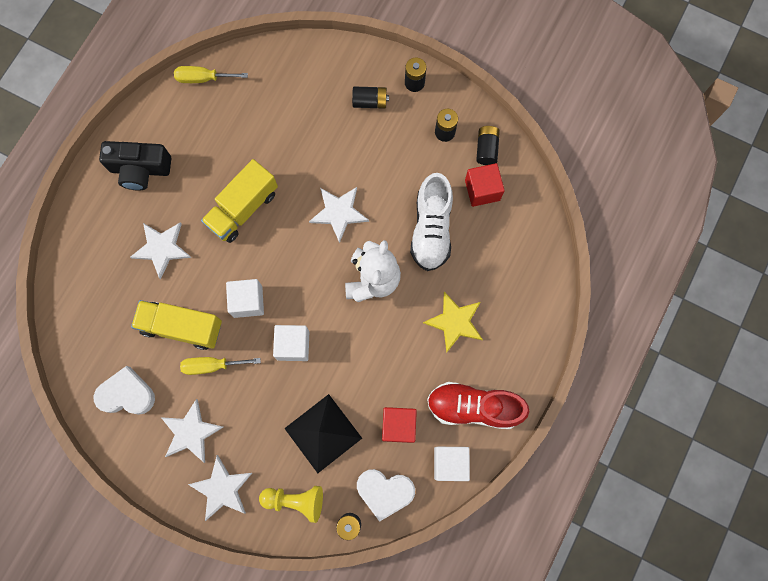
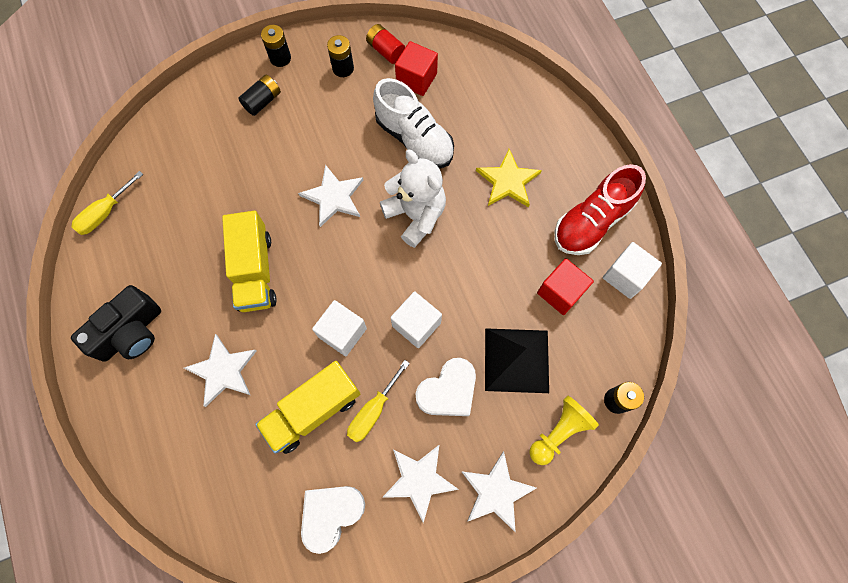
camera: 50 degrees left, 5 degrees down
(385, 492) = (610, 348): white heart -> white heart (448, 391)
(486, 149) = (386, 51): black battery -> red battery

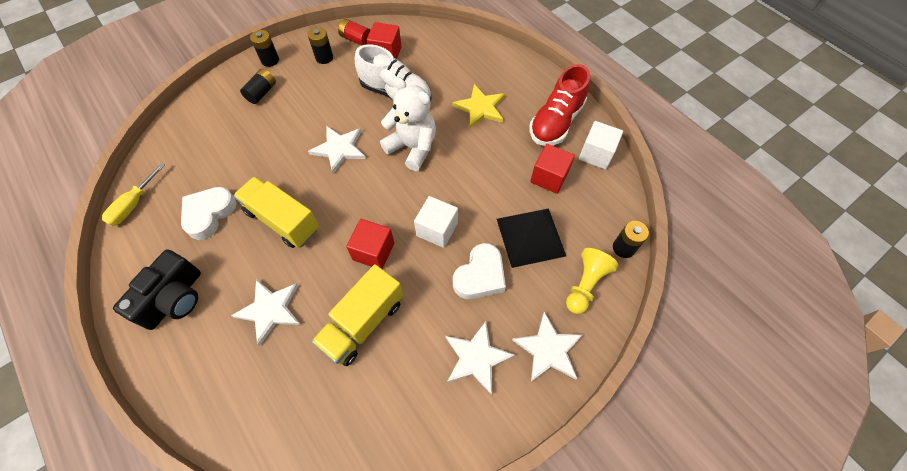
camera: 15 degrees left, 10 degrees down
(255, 271) = (283, 220): yellow truck -> yellow truck turned 150 degrees clockwise
(331, 514) = (403, 411): white heart -> white heart (209, 214)
(342, 332) = (373, 251): white cube -> red cube
(373, 411) = (418, 309): yellow screwdriver -> none

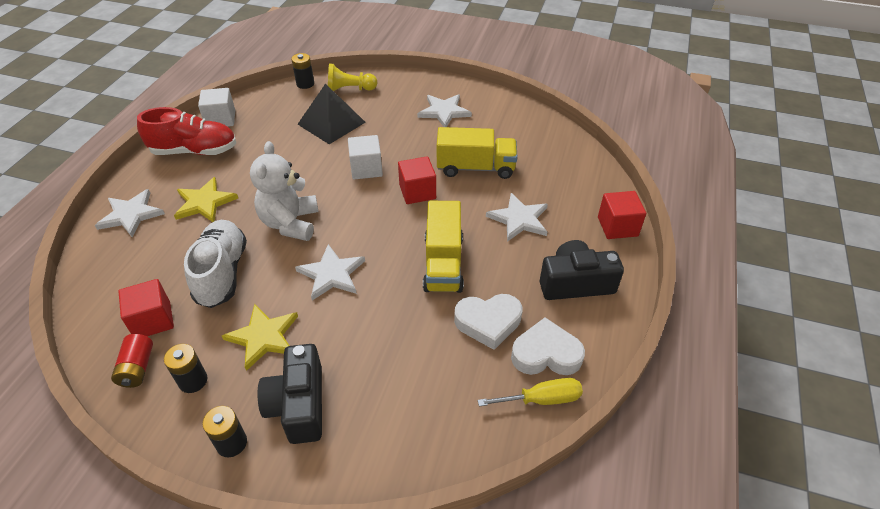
camera: 125 degrees left, 15 degrees down
(262, 93) = (299, 405): black battery -> black camera
(323, 95) = (263, 337): none -> yellow star
(480, 276) = (385, 132): white heart -> white heart (546, 354)
(548, 349) = (409, 89): white star -> white star (131, 215)
(549, 177) = (265, 134): red cube -> red cube (617, 226)

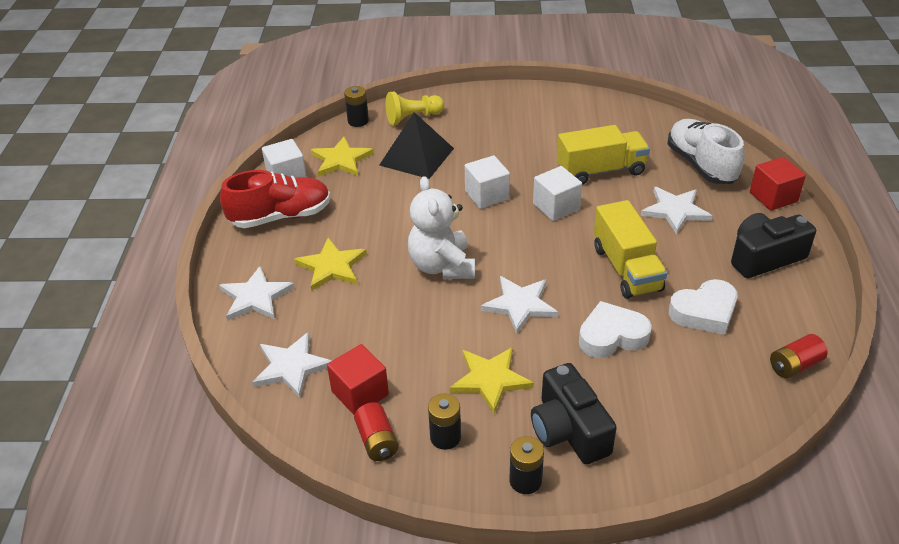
camera: 15 degrees left, 5 degrees down
(222, 273) = (402, 331): white shoe -> white shoe (701, 165)
(271, 113) = (341, 160): none -> yellow star
(417, 192) = (556, 206): red cube -> white cube
(444, 112) = (532, 121): white star -> white star (291, 367)
(542, 399) = (794, 365): yellow screwdriver -> red battery
(546, 354) = (775, 326): white heart -> white heart (612, 336)

